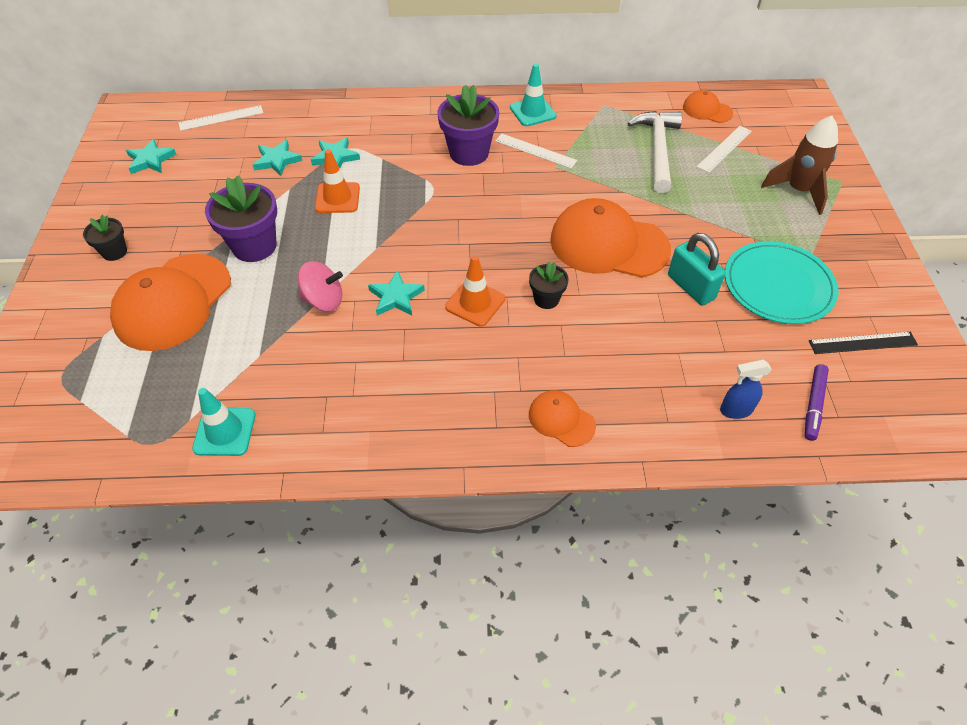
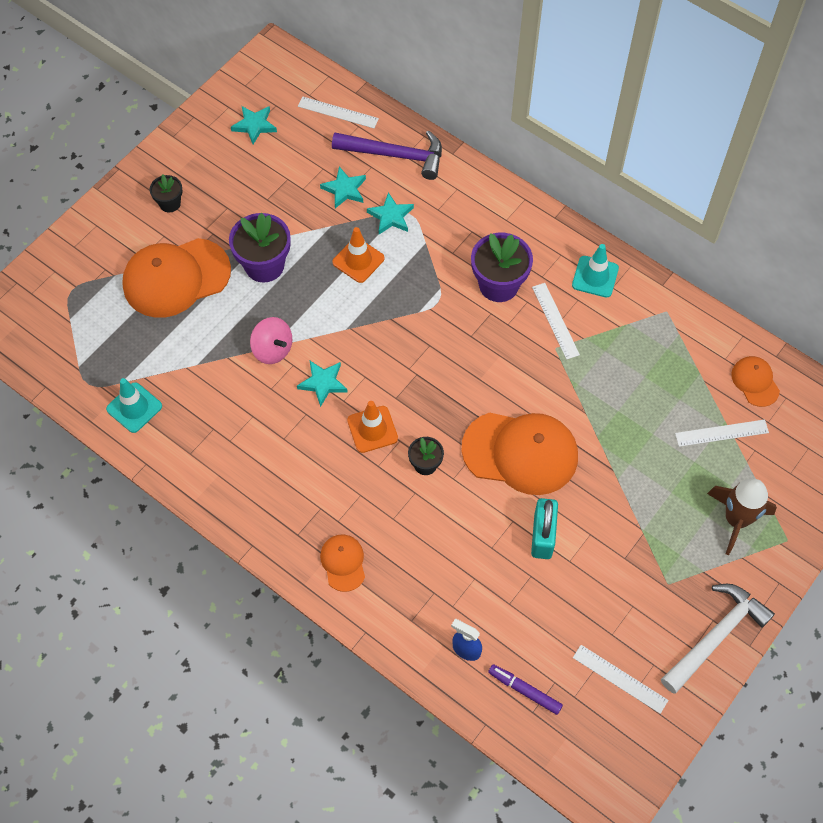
camera: 40 degrees right, 10 degrees up
(299, 120) = (395, 155): none -> purple hammer
(608, 244) = (520, 452): orange cap -> orange cap turned 135 degrees clockwise
(657, 150) = (660, 392): white hammer -> white hammer (715, 636)
(778, 285) = (612, 586): turquoise plate -> none
(813, 405) = (524, 690): purple marker -> purple marker turned 60 degrees clockwise
(863, 343) = (620, 679): black ruler -> white ruler

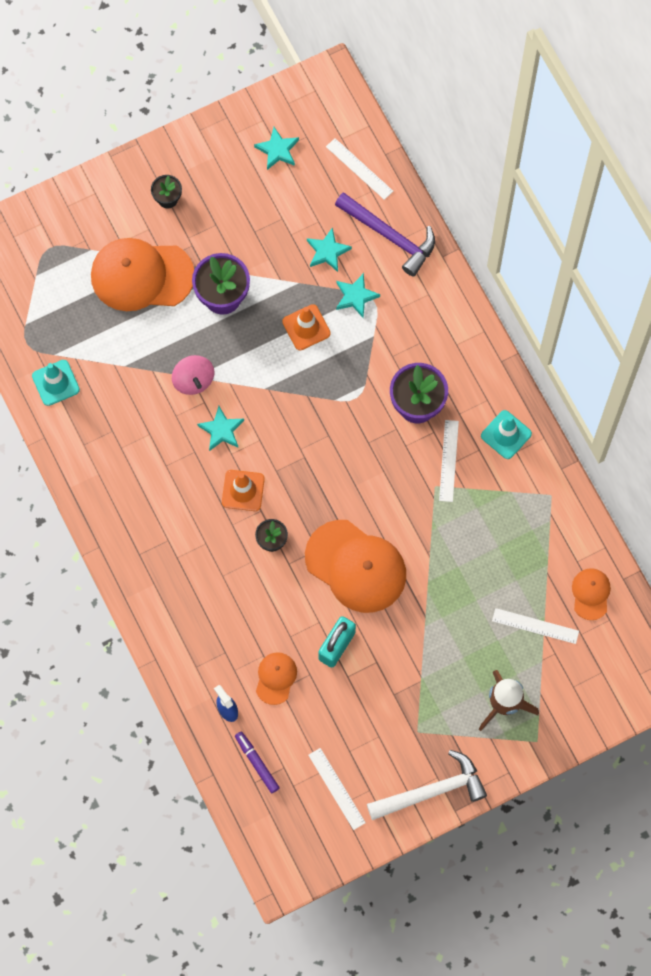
camera: 25 degrees right, 10 degrees up
(343, 563) = (164, 595): orange cap -> orange cap (276, 678)

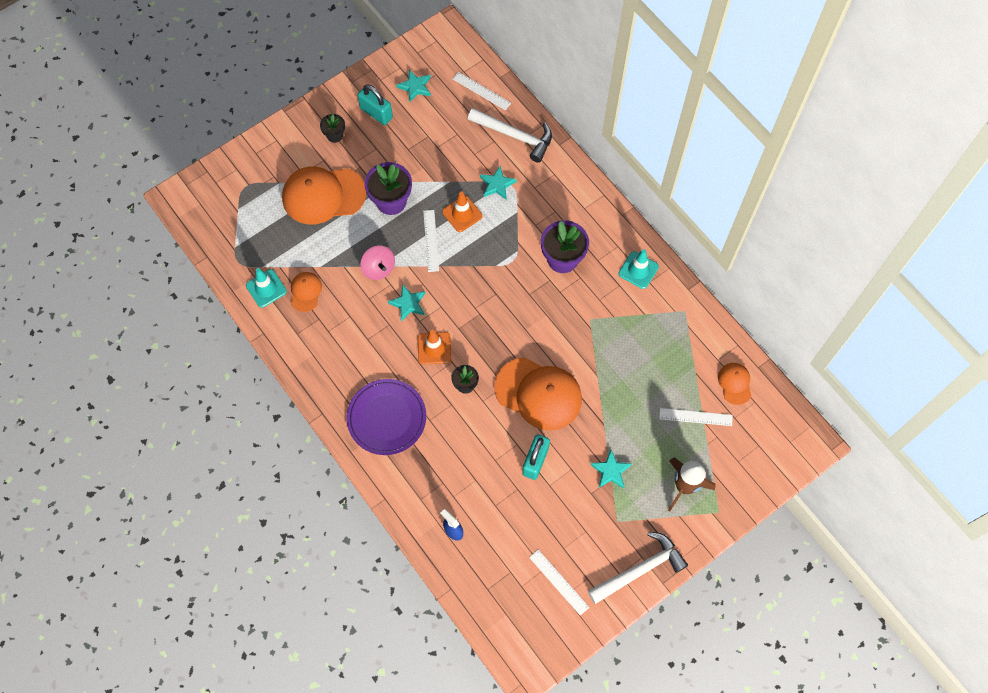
camera: 10 degrees left, 5 degrees down
(173, 565) = (386, 418): none -> purple plate
(223, 177) = (376, 113): none -> turquoise padlock
(257, 763) = (486, 572): purple marker -> none
(276, 678) = (489, 497): orange cap -> orange cap (305, 292)
(327, 251) = (468, 155): turquoise star -> turquoise star (610, 471)
(390, 236) = (515, 136): purple hammer -> white hammer
(449, 460) = (597, 297): white ruler -> white ruler (431, 240)

